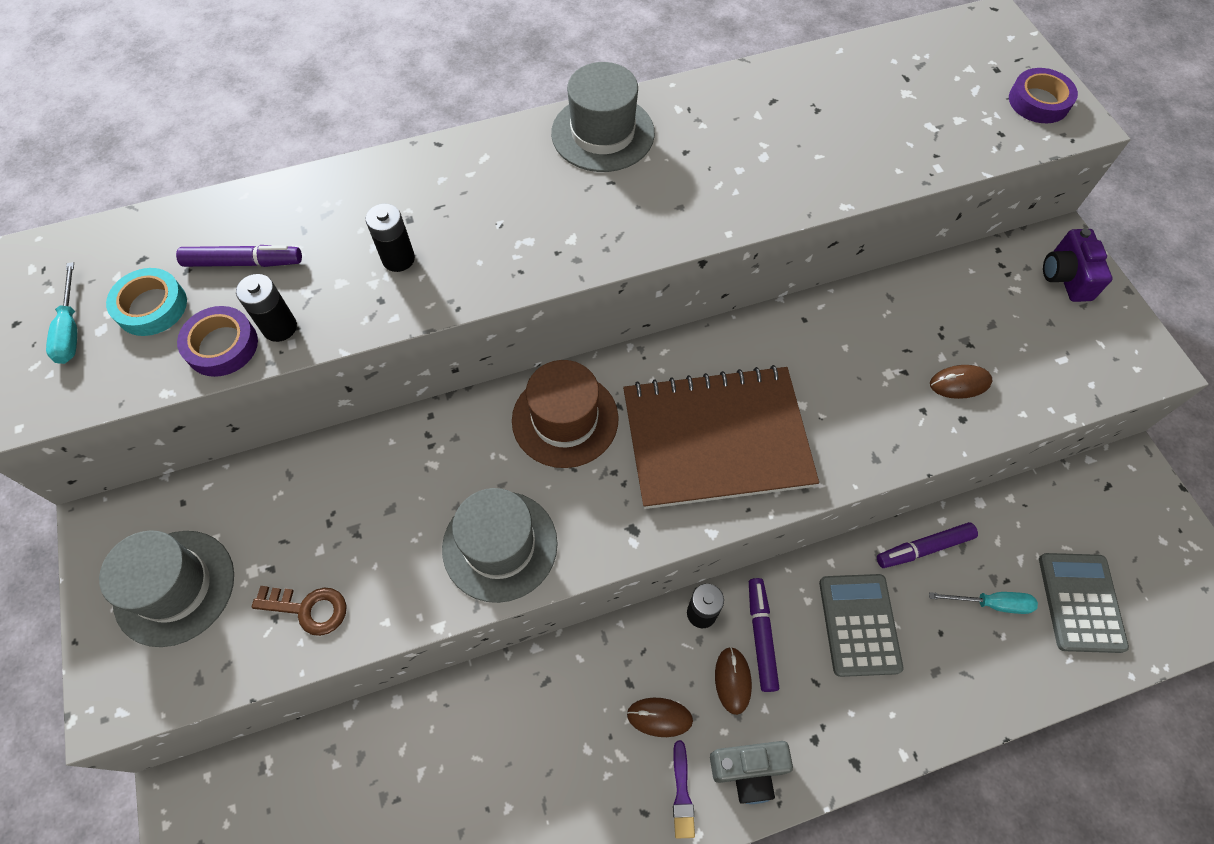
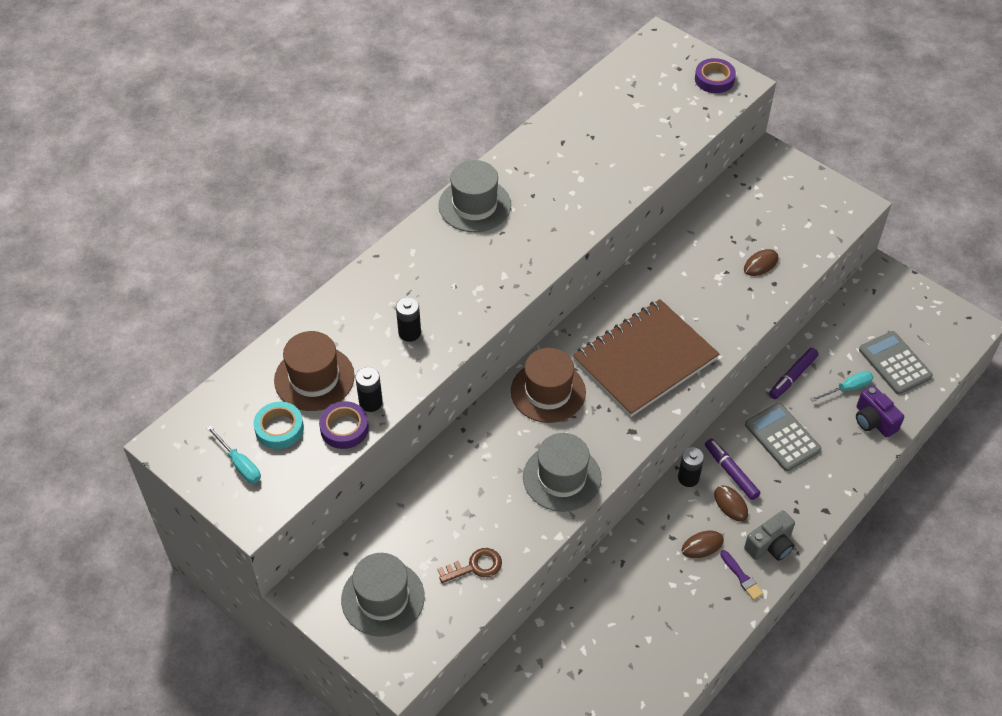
camera: 30 degrees left, 10 degrees down
(243, 262) = (314, 378): purple marker -> brown hat
(1066, 277) = (783, 175): purple camera -> purple camera (873, 421)

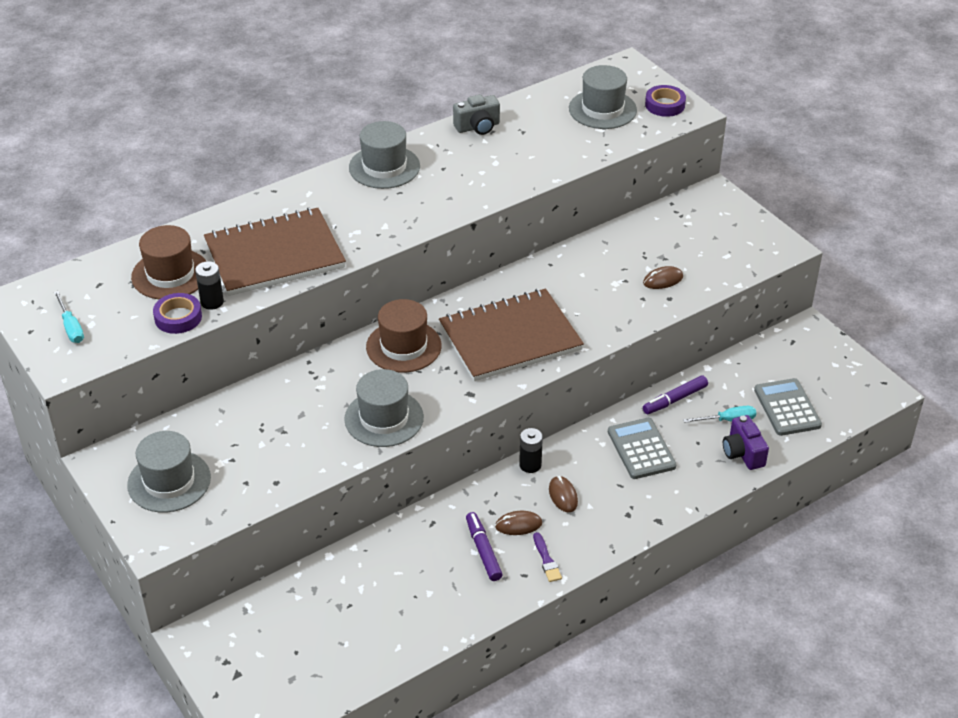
camera: 15 degrees right, 10 degrees down
(279, 428) = (120, 307): turquoise tape -> none
(409, 333) = (274, 255): black battery -> brown notebook
(475, 566) = (267, 473): brown key -> none
(658, 96) = (602, 109): none -> grey hat
(731, 472) = (575, 469): purple marker -> purple marker (483, 551)
(770, 545) = (587, 539): grey camera -> grey camera (478, 127)

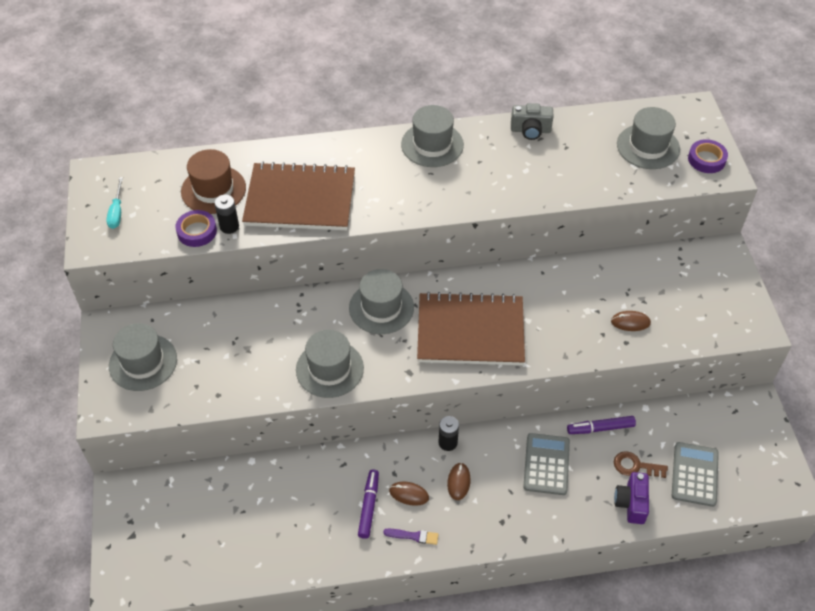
camera: 25 degrees right, 10 degrees up
(403, 346) = (381, 308): brown hat -> grey hat
(546, 560) = (413, 536): purple brush -> purple brush turned 90 degrees counterclockwise
(727, 420) = (635, 466): turquoise screwdriver -> brown key

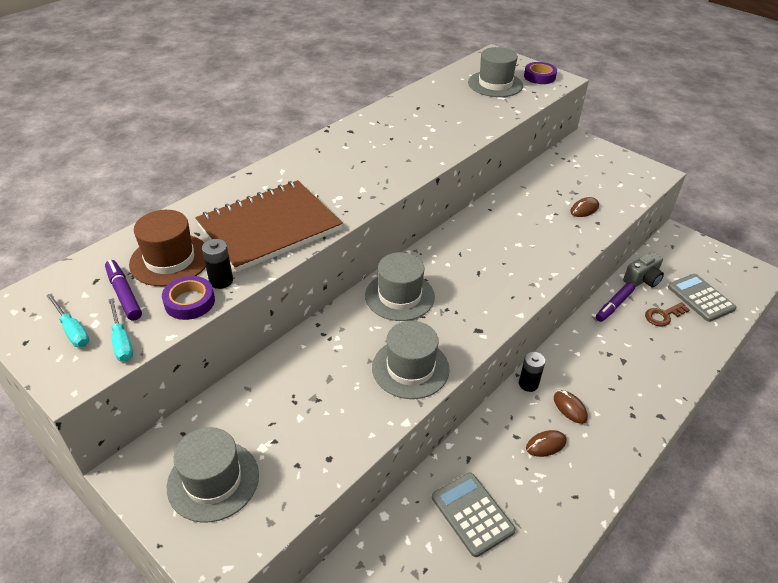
camera: 40 degrees left, 10 degrees down
(136, 237) = (121, 341): none -> turquoise screwdriver
(368, 506) = (527, 478): purple marker -> purple marker (124, 294)
(413, 536) = (587, 476): purple brush -> none
(432, 144) = (341, 143): grey hat -> none
(470, 331) = (488, 274): brown notebook -> none
(530, 130) = (404, 106): grey camera -> grey camera (642, 280)
(546, 464) = (611, 352): grey calculator -> grey calculator (472, 514)
(631, 503) = (691, 341): purple camera -> none

